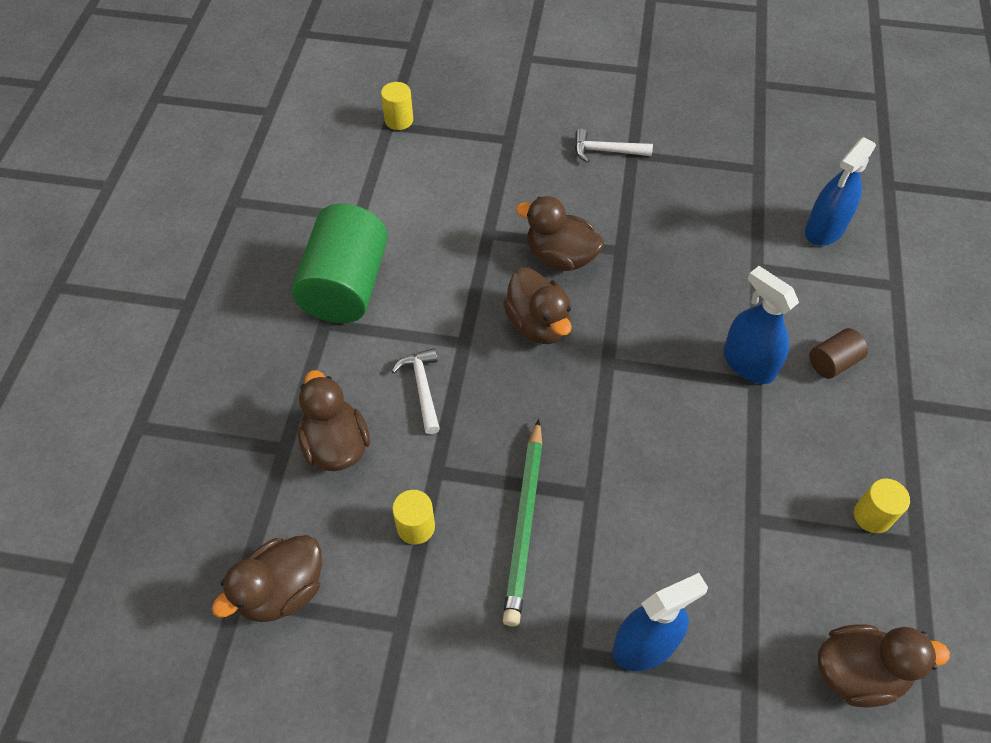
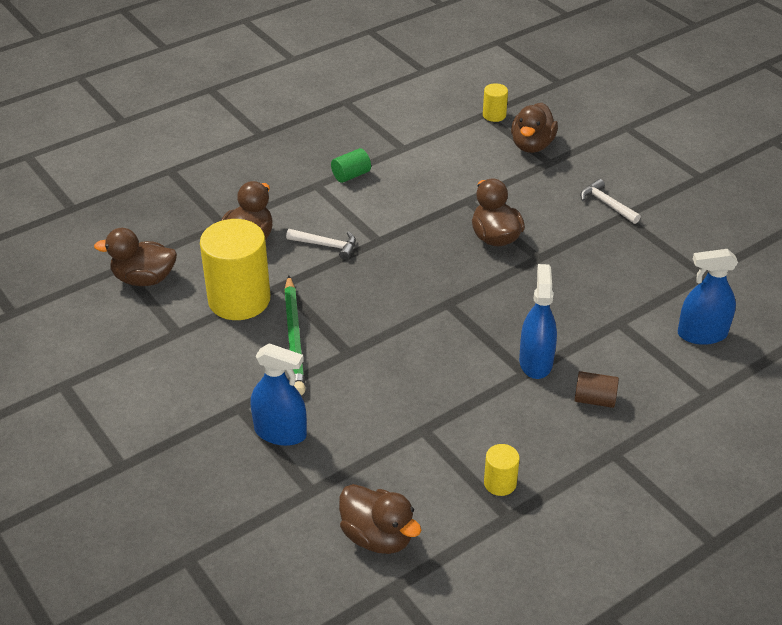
camera: 45 degrees right, 15 degrees down
(346, 286) = (351, 175): green cylinder -> green cylinder, size x0.45
(416, 527) = (239, 300): yellow cylinder -> yellow cylinder, size x2.21
(422, 388) = (326, 245): white hammer -> white hammer turned 75 degrees clockwise
(524, 524) = (294, 338): green pencil -> green pencil turned 60 degrees counterclockwise
(538, 324) = (433, 259): brown duck -> brown duck (532, 145)

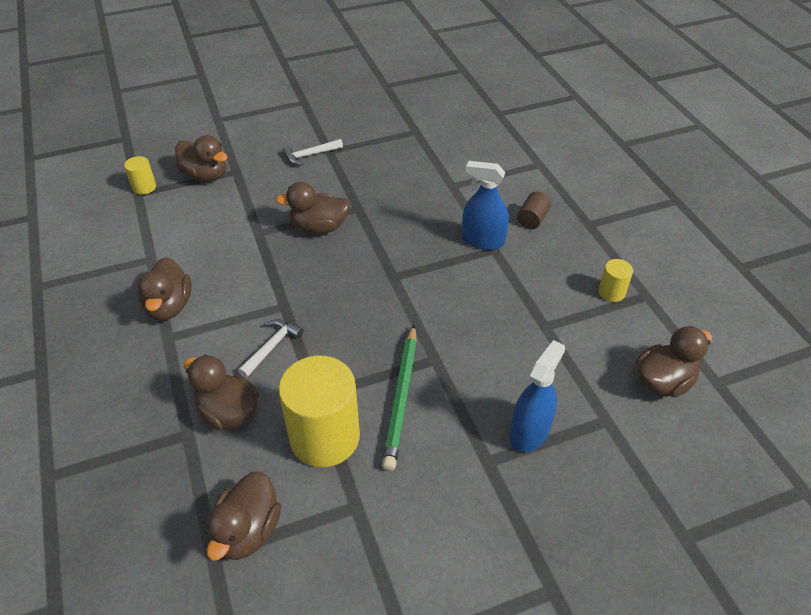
camera: 75 degrees left, 5 degrees up
(294, 338) = (401, 398): green pencil -> green pencil turned 90 degrees clockwise
(351, 175) = (169, 306): green cylinder -> brown duck
(702, 334) = (478, 150): blue spray bottle -> none

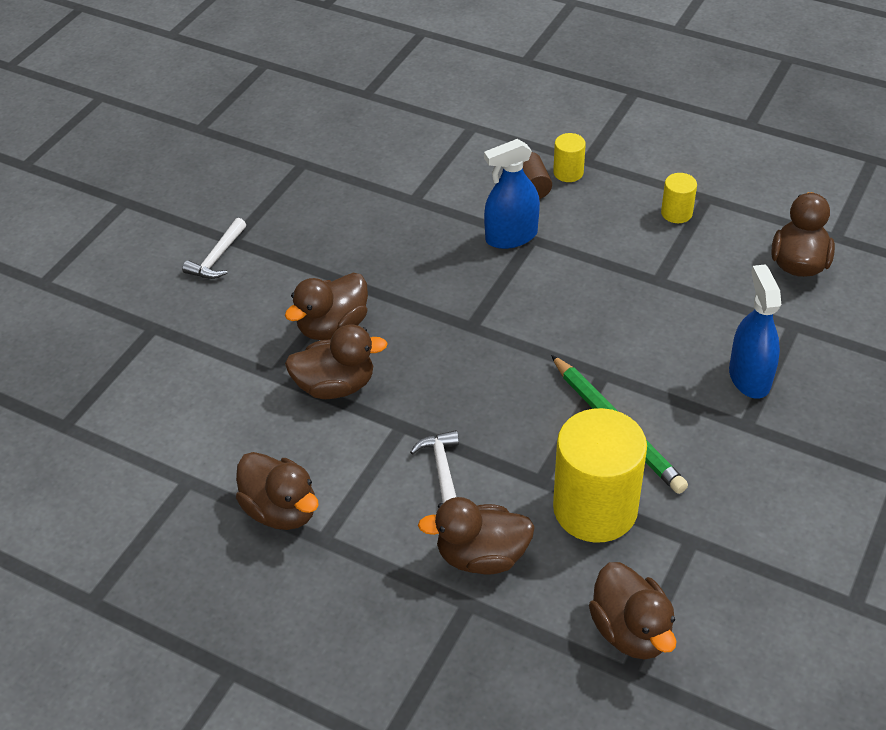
camera: 40 degrees left, 0 degrees up
(144, 187) = (63, 414): yellow cylinder -> yellow cylinder (568, 173)
(205, 175) = (122, 354): brown duck -> brown duck (335, 386)

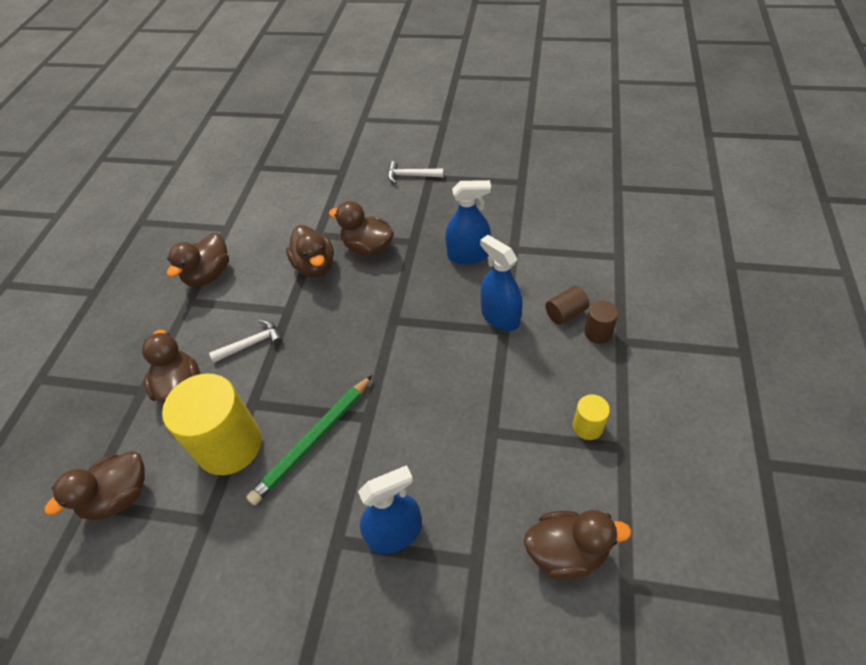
camera: 75 degrees right, 5 degrees up
(401, 238) = (468, 255): none -> blue spray bottle
(568, 173) = (598, 333): yellow cylinder -> brown cylinder

